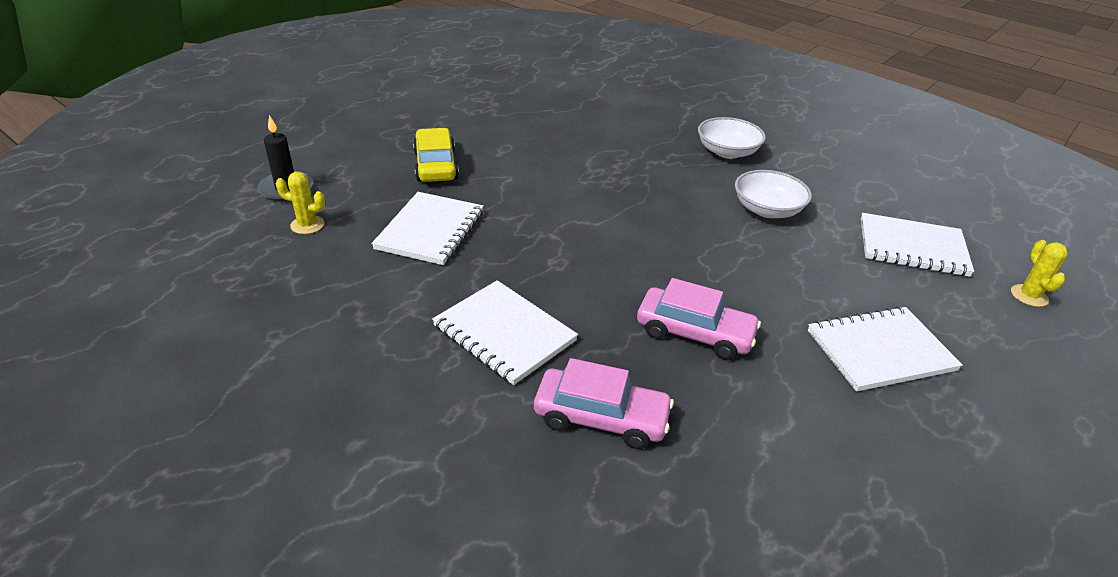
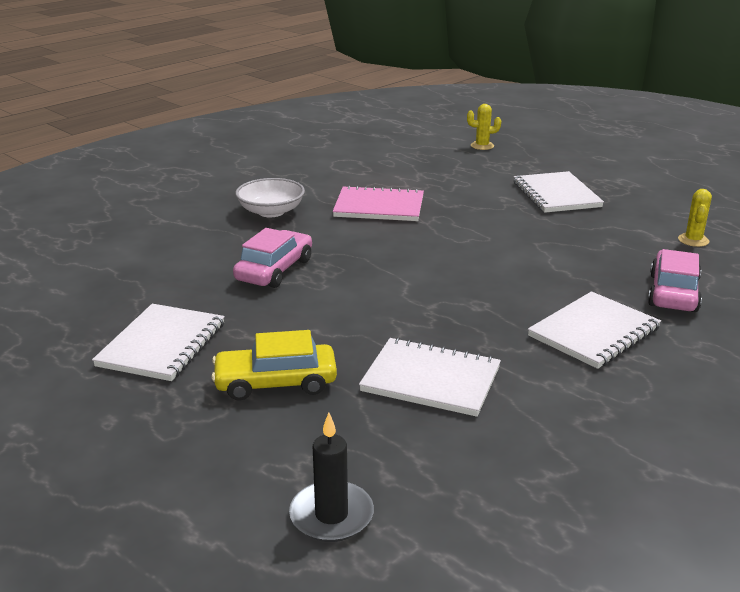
camera: 85 degrees left, 10 degrees down
(307, 225) = (429, 479): yellow cactus -> yellow cactus (693, 240)
(694, 333) = (561, 251): pink car -> pink car (274, 270)
(767, 210) = (379, 207): white bowl -> pink notebook
(912, 247) = (430, 166): white notebook -> white notebook (162, 345)

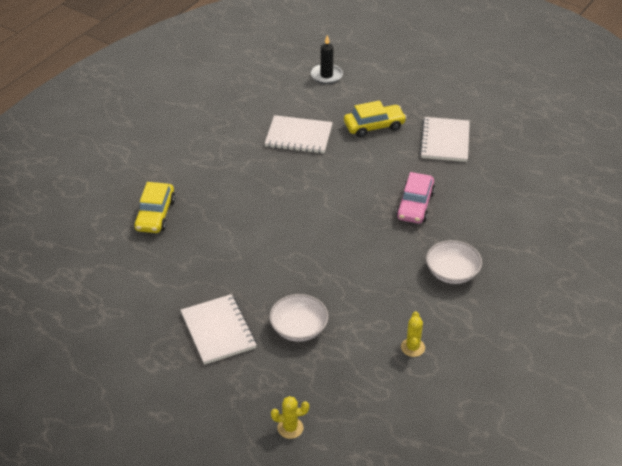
camera: 170 degrees right, 15 degrees up
(379, 207) = (368, 291): pink notebook -> none
(466, 190) = (299, 328): none -> white bowl
(594, 332) = (211, 176): white notebook -> none
(673, 293) = (155, 215): pink car -> yellow car
(693, 240) = (121, 275): yellow cactus -> yellow cactus (412, 347)

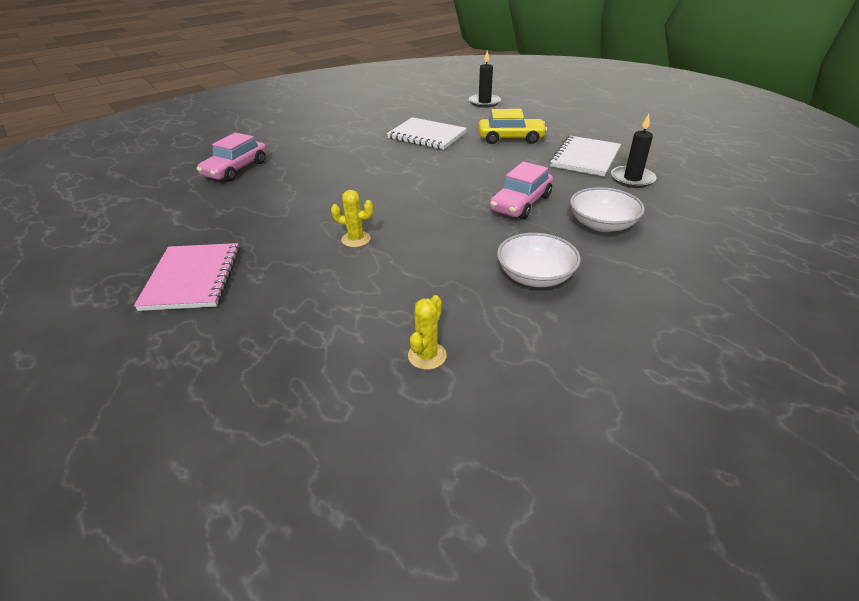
camera: 20 degrees right, 5 degrees down
(155, 215) = (236, 169): yellow car -> pink car
(218, 330) = (193, 278): white notebook -> pink notebook
(290, 428) = (163, 426): yellow cactus -> yellow cactus (356, 239)
(299, 328) = (289, 296): white bowl -> white bowl (602, 224)
(488, 160) = (632, 179): none -> black candle

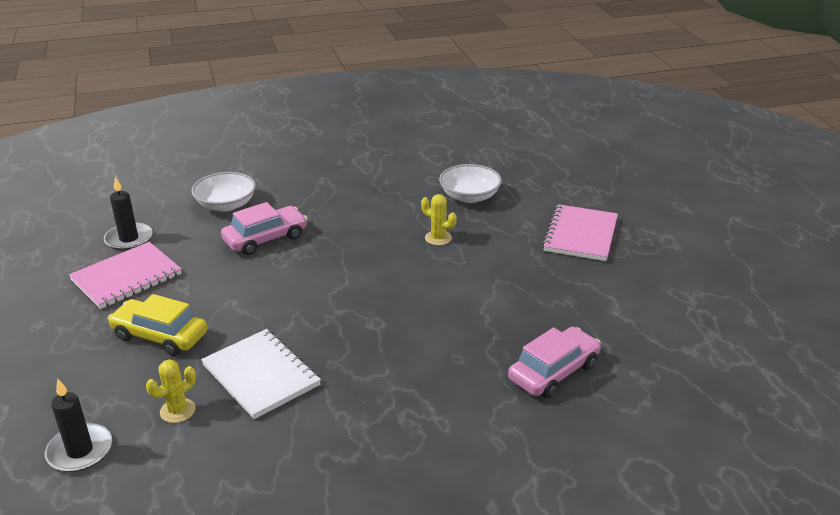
camera: 160 degrees left, 5 degrees down
(427, 356) = (428, 160): yellow cactus -> yellow cactus (177, 411)
(535, 276) = (324, 182): white bowl -> white bowl (469, 196)
(585, 158) = (127, 277): white notebook -> pink notebook

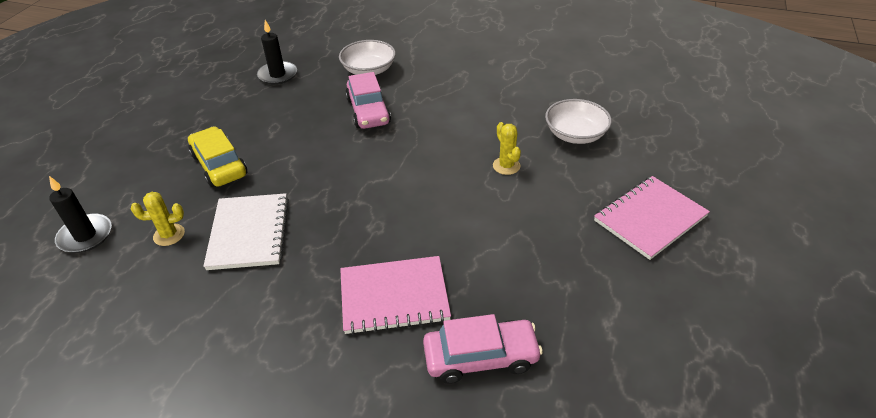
camera: 35 degrees right, 10 degrees up
(127, 277) = (246, 106): pink notebook -> pink notebook (394, 296)
(265, 239) = (368, 111): pink car -> pink car turned 75 degrees clockwise

